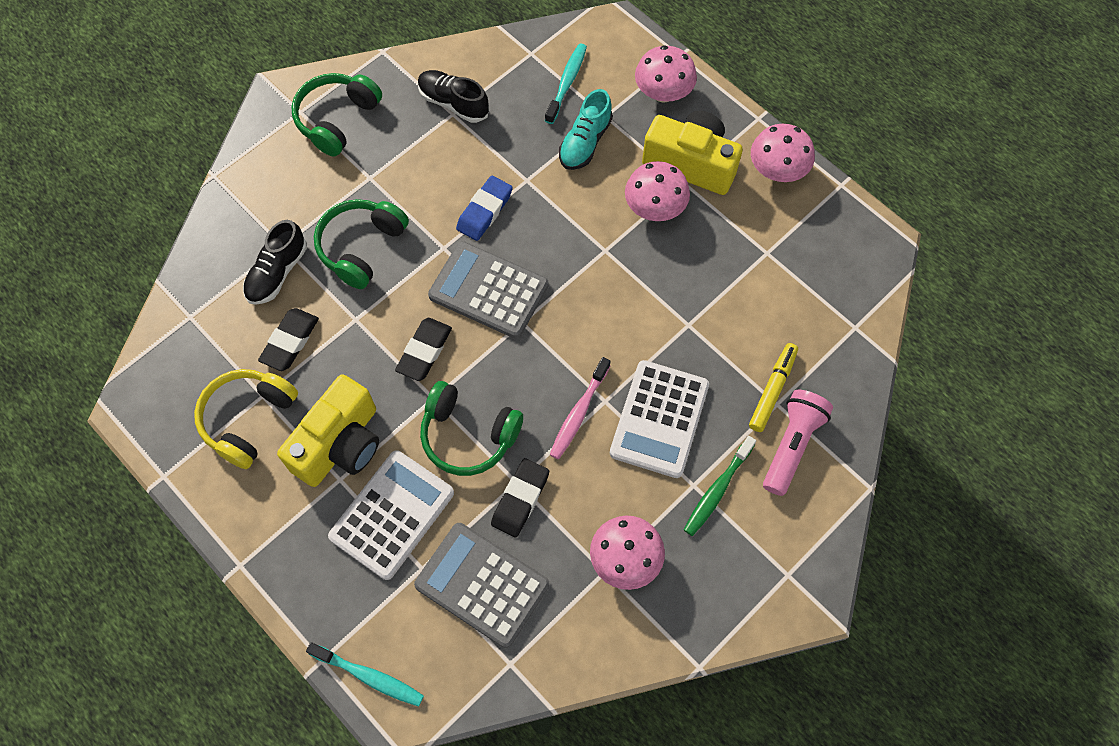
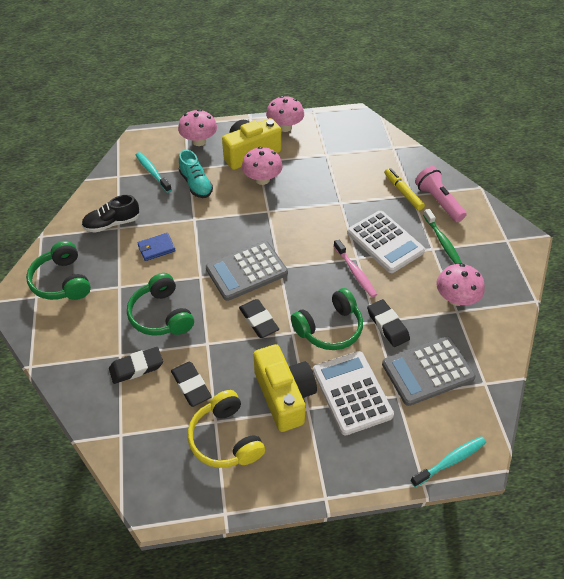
camera: 55 degrees left, 15 degrees down
(277, 273) = (136, 367): black shoe -> black eraser
(451, 174) = (156, 248): none -> blue wallet
(484, 211) = (195, 246): blue eraser -> none

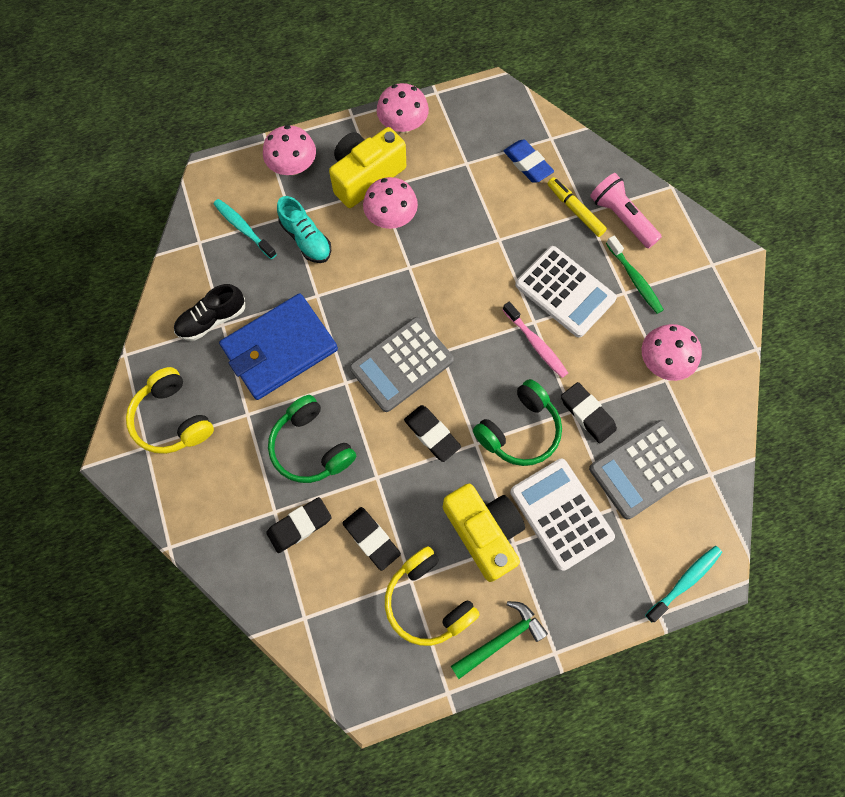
camera: 10 degrees left, 20 degrees up
(62, 281) = (173, 419): green headphones -> yellow headphones
(156, 248) = (279, 349): blue wallet -> blue wallet, size x2.30
(281, 479) = (501, 639): none -> green hammer
(372, 160) = (527, 164): none -> blue eraser

